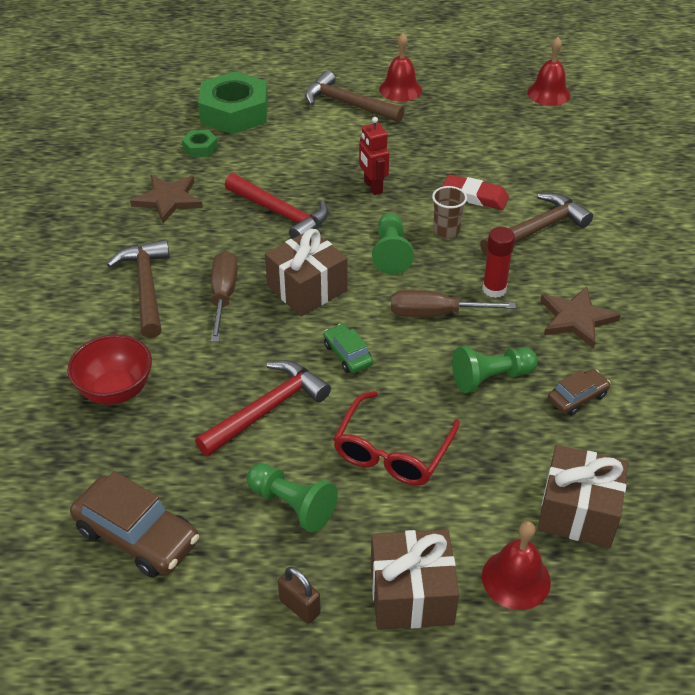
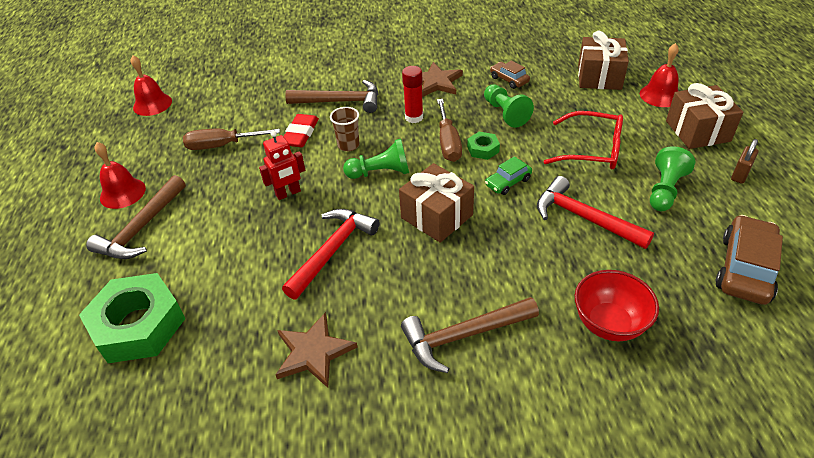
camera: 95 degrees left, 0 degrees up
(200, 148) = (211, 344): green nut -> green nut (483, 149)
(223, 296) = (461, 271): brown screwdriver -> brown screwdriver (222, 145)
(537, 229) = (340, 102): brown hammer -> brown hammer turned 135 degrees clockwise

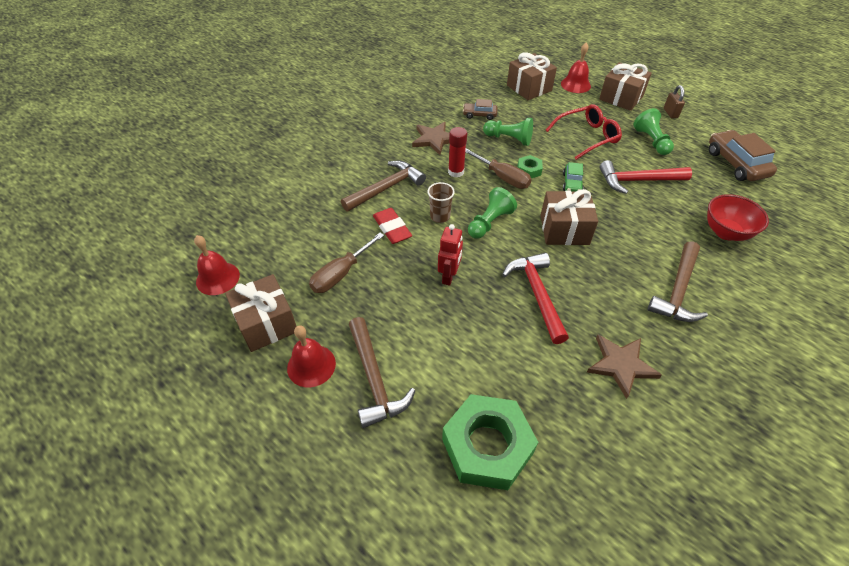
camera: 45 degrees left, 5 degrees up
(137, 150) = (266, 323): none -> brown gift

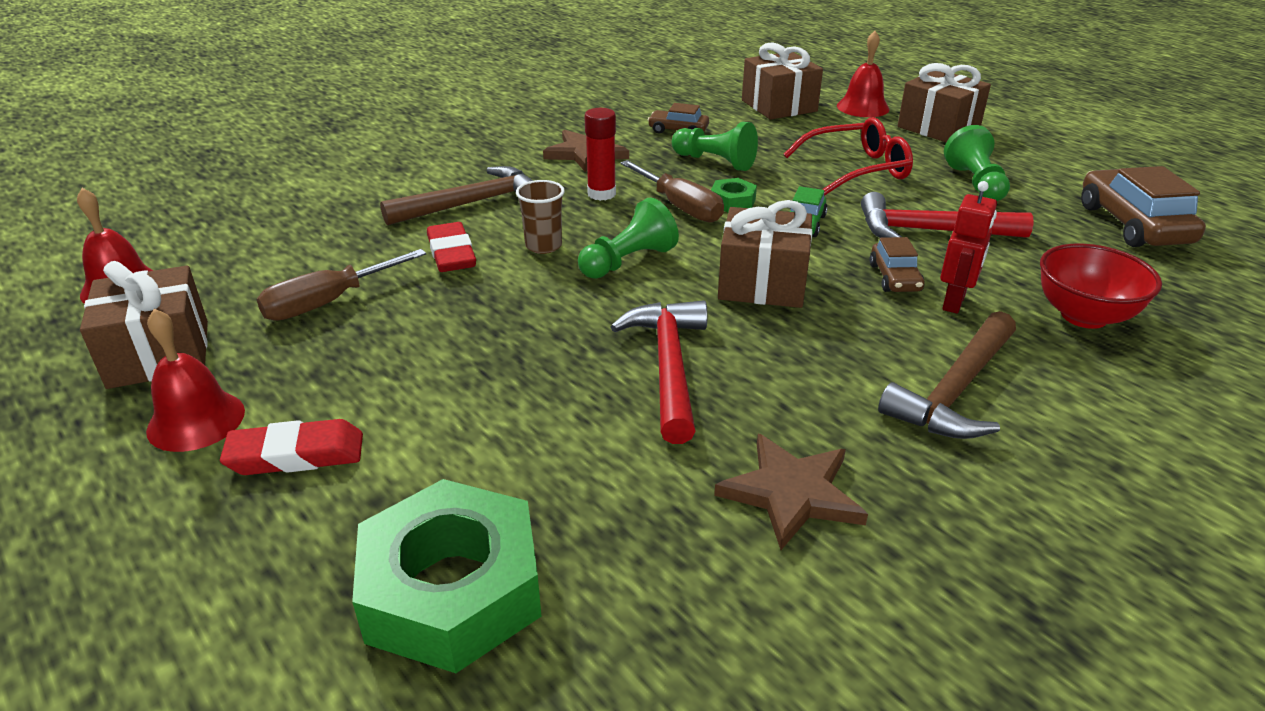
camera: 10 degrees right, 15 degrees down
(374, 379) = (296, 455): brown hammer -> red eraser
(449, 276) = (517, 325): red robot -> red robot (954, 302)
(629, 217) = (895, 278): none -> brown car
(670, 113) = (1024, 152): brown padlock -> none

